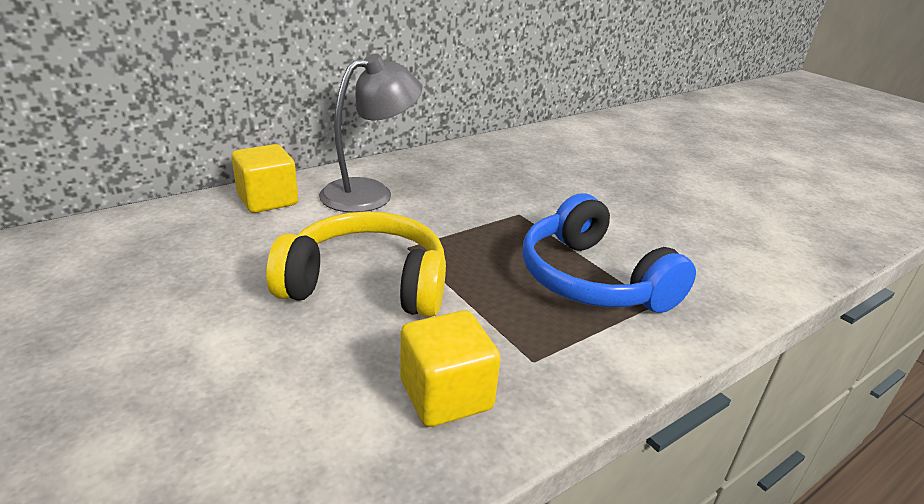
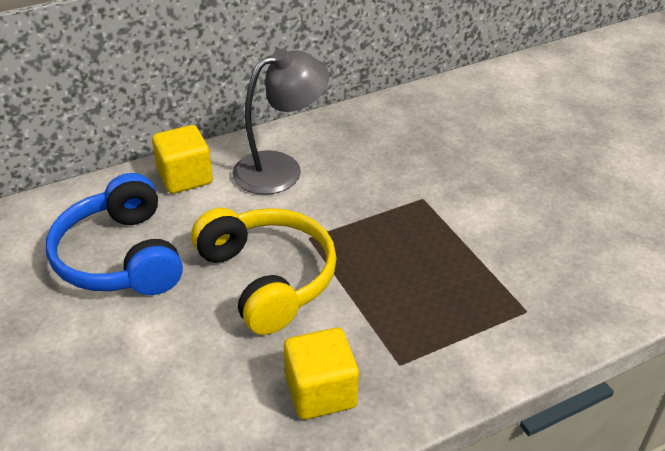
camera: 10 degrees right, 10 degrees up
(367, 283) = (268, 278): yellow headphones -> yellow headphones turned 45 degrees clockwise
(592, 279) = (474, 281): blue headphones -> blue headphones (120, 257)

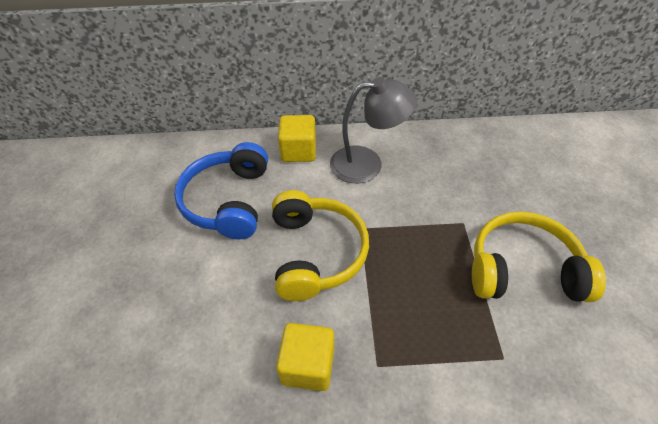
camera: 25 degrees right, 10 degrees up
(507, 224) = (523, 269): none -> yellow headphones

